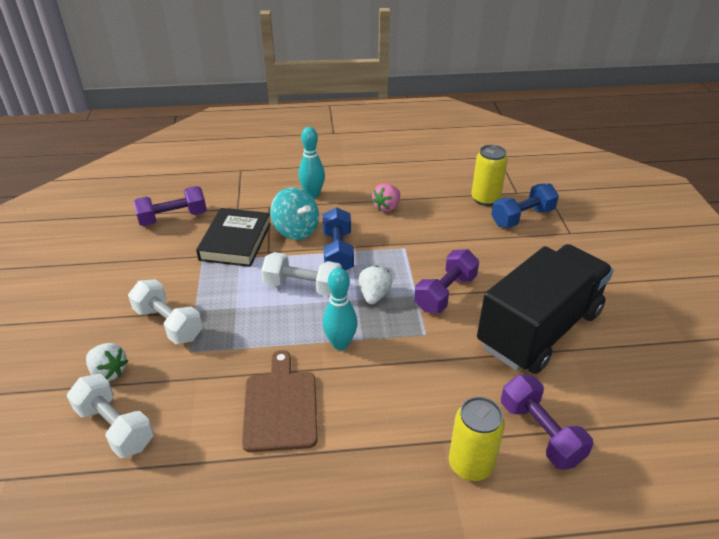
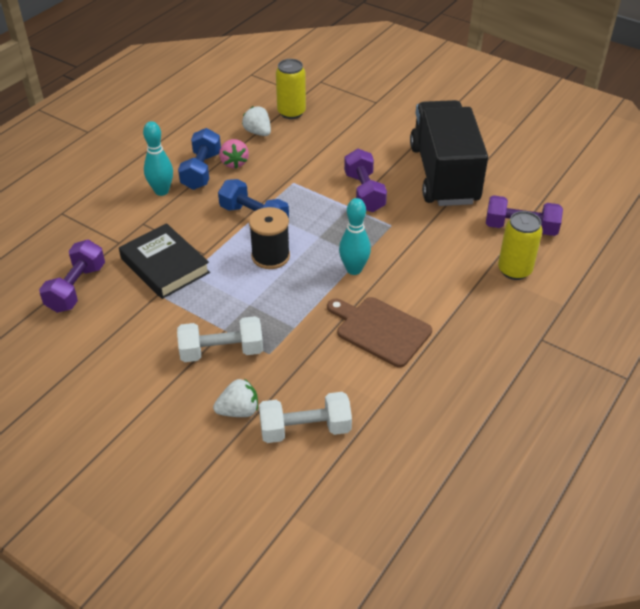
camera: 50 degrees left, 5 degrees up
(296, 230) = (197, 225): turquoise spinning top -> none
(303, 286) = (270, 256): white dumbbell -> black spool
(374, 295) = (325, 226): white strawberry -> white strawberry (258, 132)
(522, 217) = (333, 110): blue dumbbell -> blue dumbbell (201, 171)

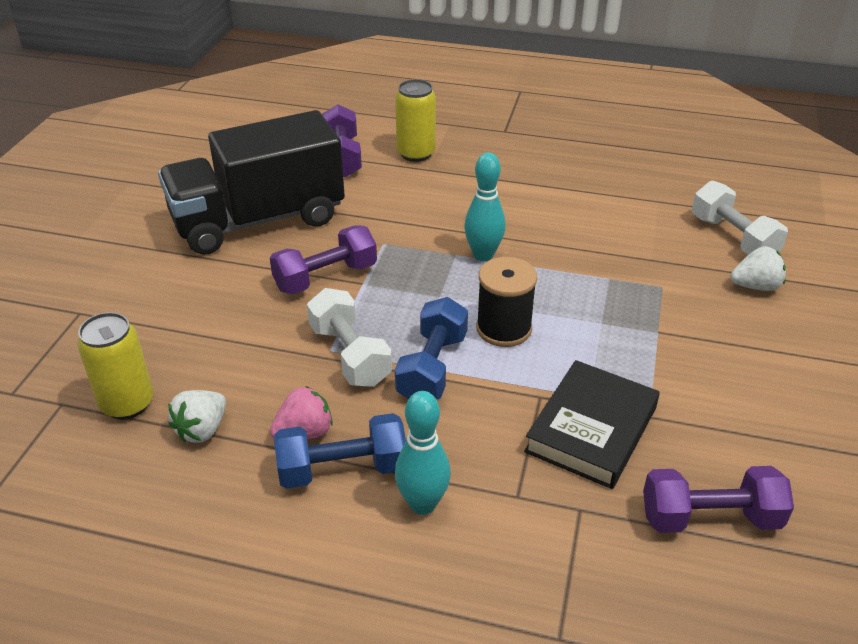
camera: 110 degrees left, 5 degrees down
(222, 351) = (691, 323): white dumbbell -> white dumbbell (349, 355)
(238, 410) = (755, 286): white strawberry -> white strawberry turned 120 degrees clockwise
(380, 330) = (565, 219): brown cutting board -> none

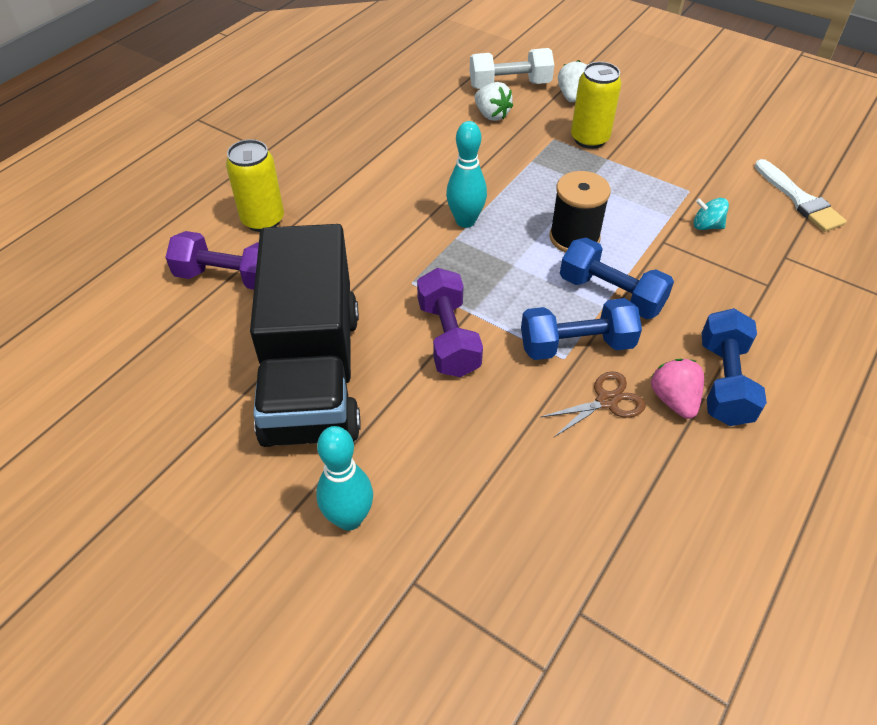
camera: 70 degrees left, 10 degrees up
(127, 404) = (597, 543): yellow can -> yellow can (589, 139)
(202, 430) = (652, 479): white strawberry -> white strawberry (491, 115)
(286, 386) = (606, 401): none -> brown scissors
(349, 355) = (576, 345): white dumbbell -> blue dumbbell
(422, 504) = (770, 340): turquoise bowling pin -> turquoise bowling pin (349, 518)
(591, 429) = (706, 226): black book -> turquoise spinning top
(710, 517) = (799, 200): purple dumbbell -> white brush

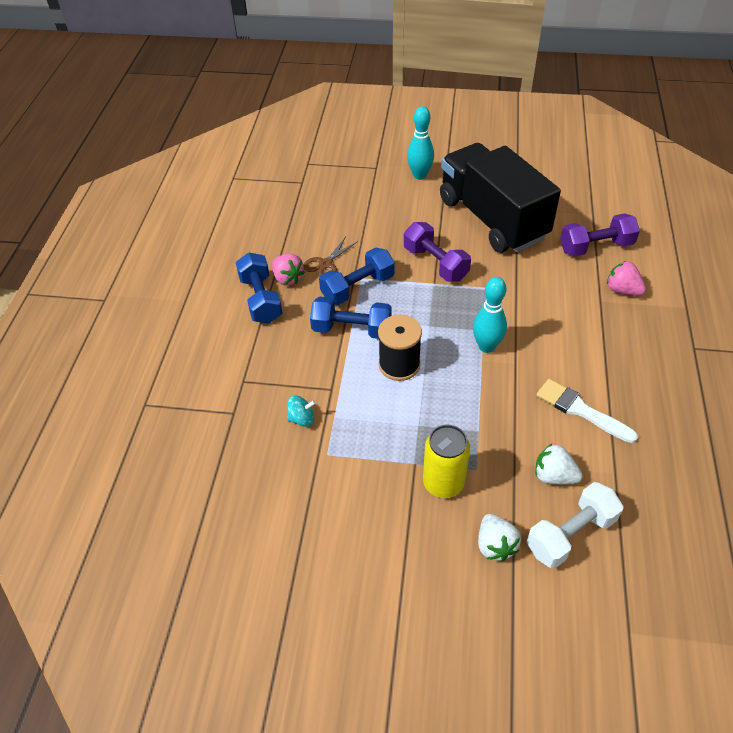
camera: 155 degrees right, 0 degrees up
(263, 220) = (622, 290): yellow can -> pink strawberry
(799, 200) = (227, 484): white brush -> white brush (580, 410)

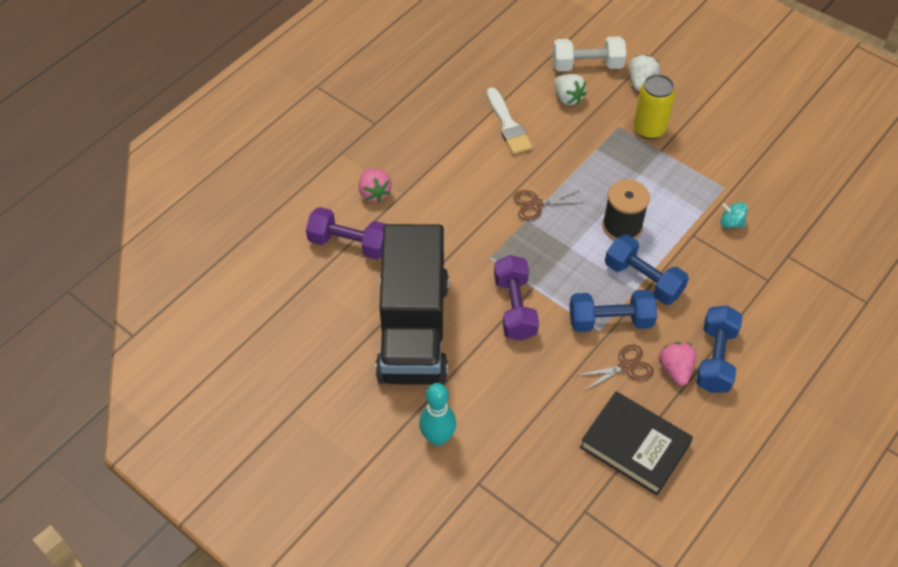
camera: 150 degrees left, 5 degrees up
(290, 224) = (635, 446): none -> black book
(486, 346) = (536, 204): turquoise bowling pin -> brown scissors

